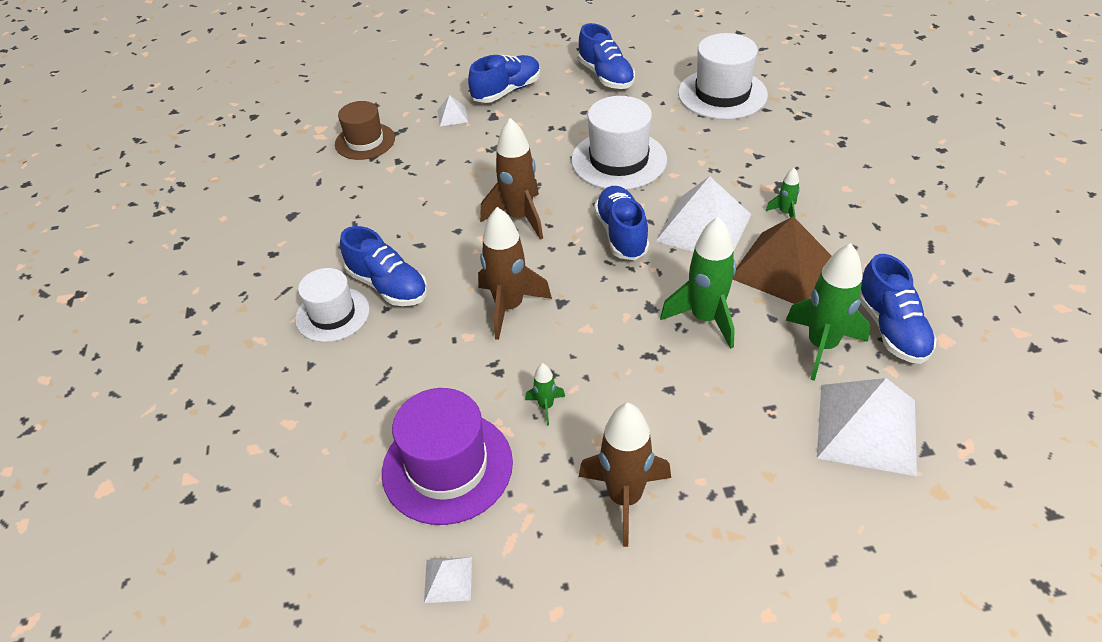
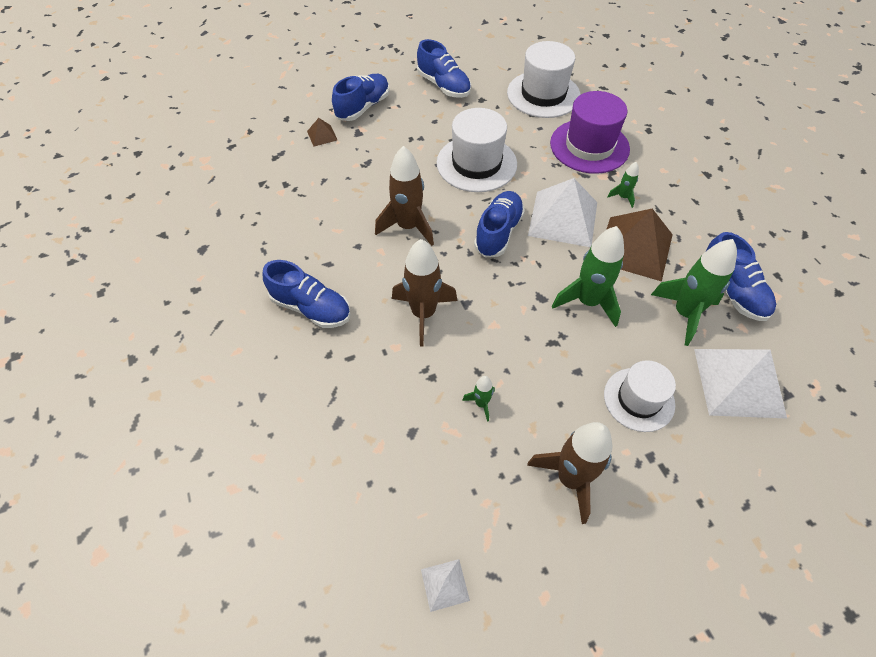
camera: 15 degrees left, 10 degrees up
(332, 314) = (268, 343): white hat -> white hat (639, 399)
(365, 141) = (250, 168): brown hat -> none
(447, 467) = (413, 476): purple hat -> purple hat (589, 146)
(452, 116) = (322, 135): white pyramid -> brown pyramid
(621, 234) = (498, 232): blue shoe -> blue shoe turned 45 degrees clockwise

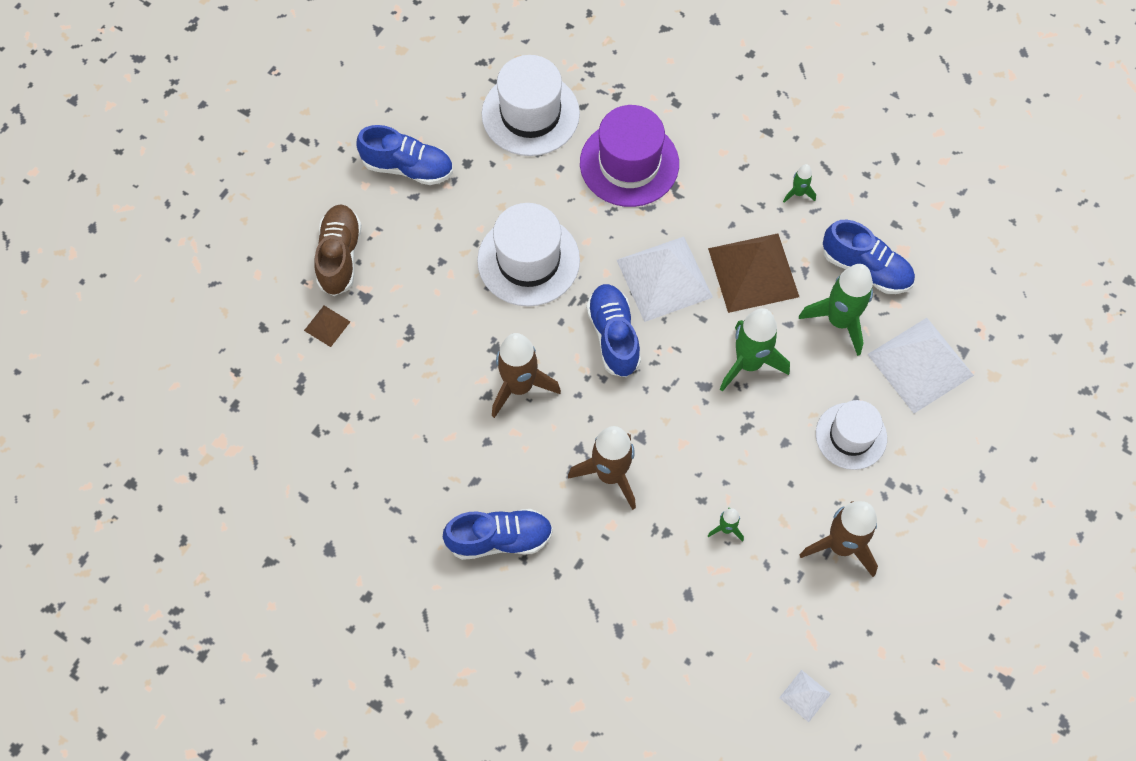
camera: 35 degrees left, 10 degrees up
(363, 107) = (340, 256): blue shoe -> brown shoe
(622, 197) = (704, 214): green rocket -> green rocket (798, 193)

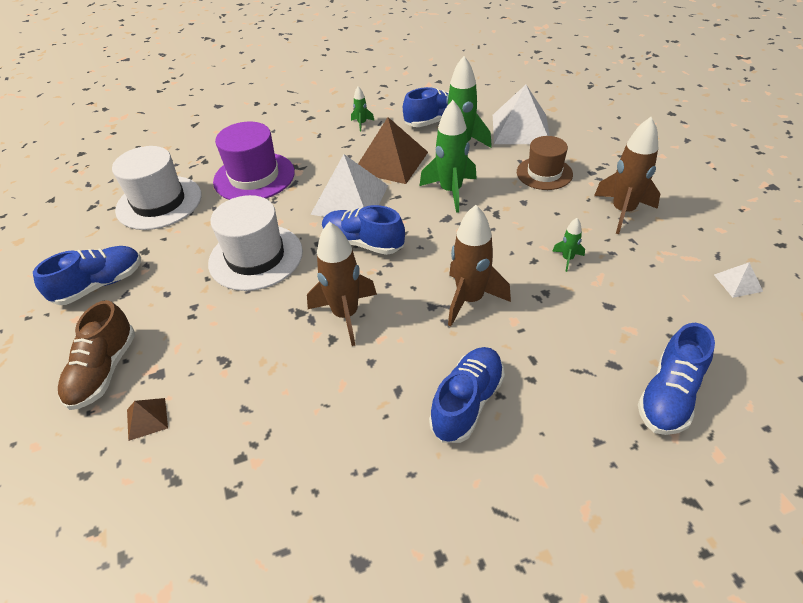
camera: 50 degrees left, 20 degrees down
(340, 256) = (104, 371): brown shoe -> brown shoe turned 120 degrees counterclockwise
(615, 687) = (669, 395): none -> blue shoe
(851, 436) = (544, 173): white hat -> brown hat

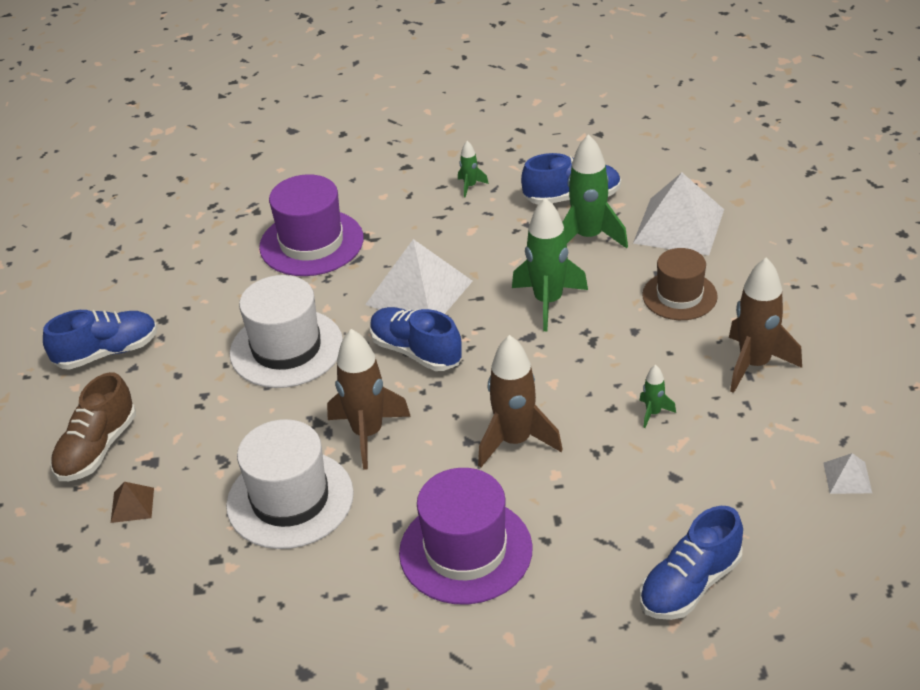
camera: 15 degrees right, 5 degrees down
(159, 202) = (190, 260): white hat -> white hat (290, 499)
(390, 161) = (488, 248): brown pyramid -> none
(467, 402) = (465, 550): blue shoe -> purple hat

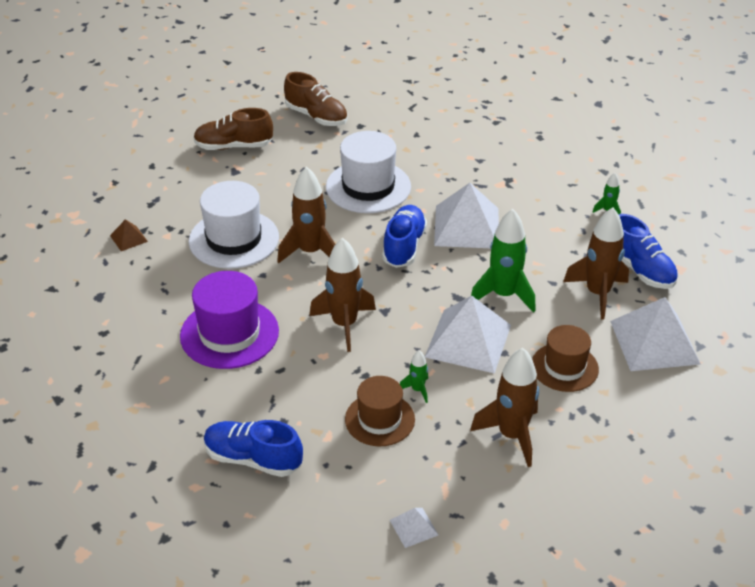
camera: 60 degrees right, 0 degrees up
(107, 352) = (316, 116): blue shoe -> brown shoe
(132, 505) = (196, 178): brown pyramid -> brown pyramid (128, 238)
(311, 243) = (481, 158): purple hat -> none
(588, 237) = (597, 294): green rocket -> brown rocket
(601, 350) = (468, 341): none -> white pyramid
(682, 457) = (379, 419): none -> brown hat

